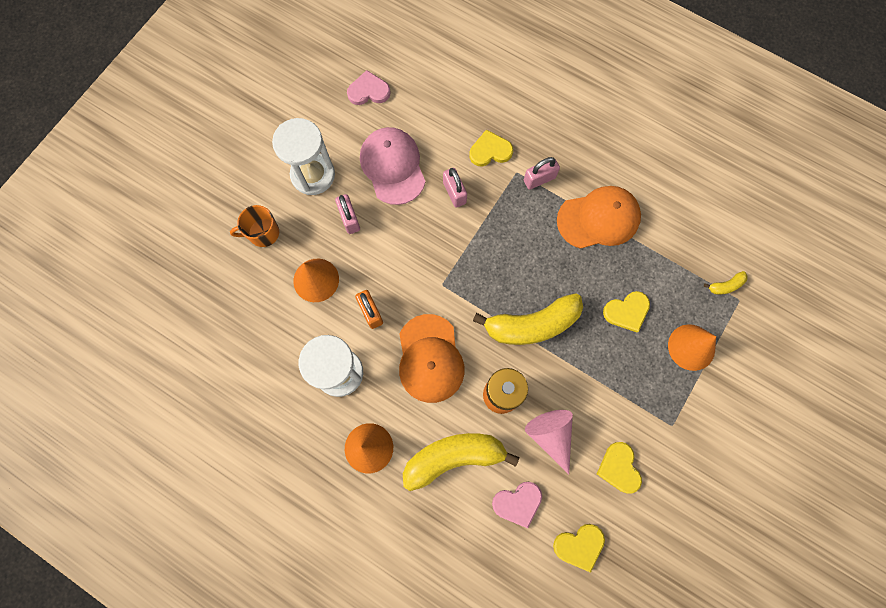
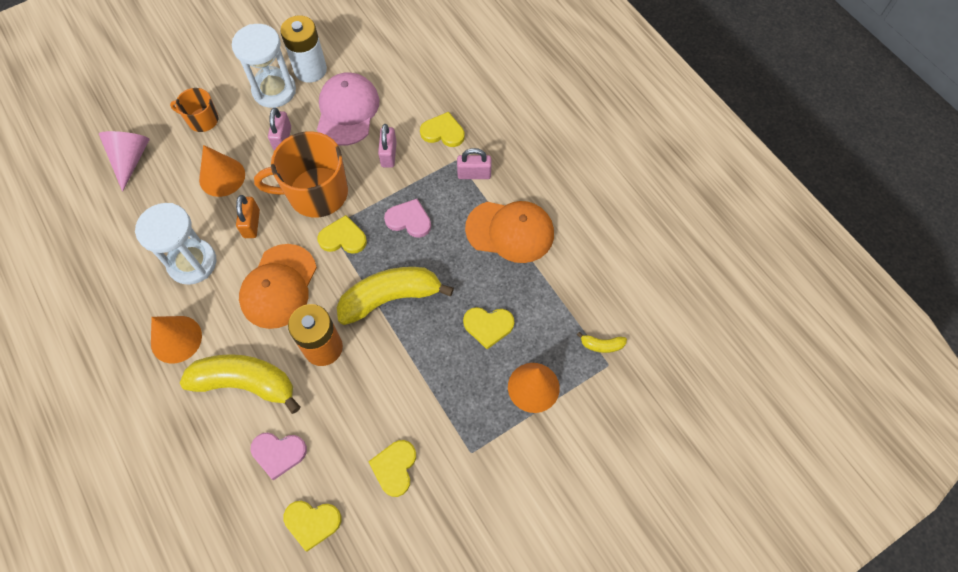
camera: 25 degrees right, 10 degrees down
(334, 140) = (310, 70): none -> white battery
(368, 91) = (365, 42): pink heart -> pink heart (409, 220)
(411, 258) = (316, 193): none -> orange mug
(460, 289) = (343, 238): none -> yellow heart
(532, 325) = (390, 298): yellow banana -> yellow banana turned 150 degrees clockwise
(550, 436) = (347, 406): pink cone -> pink cone (130, 159)

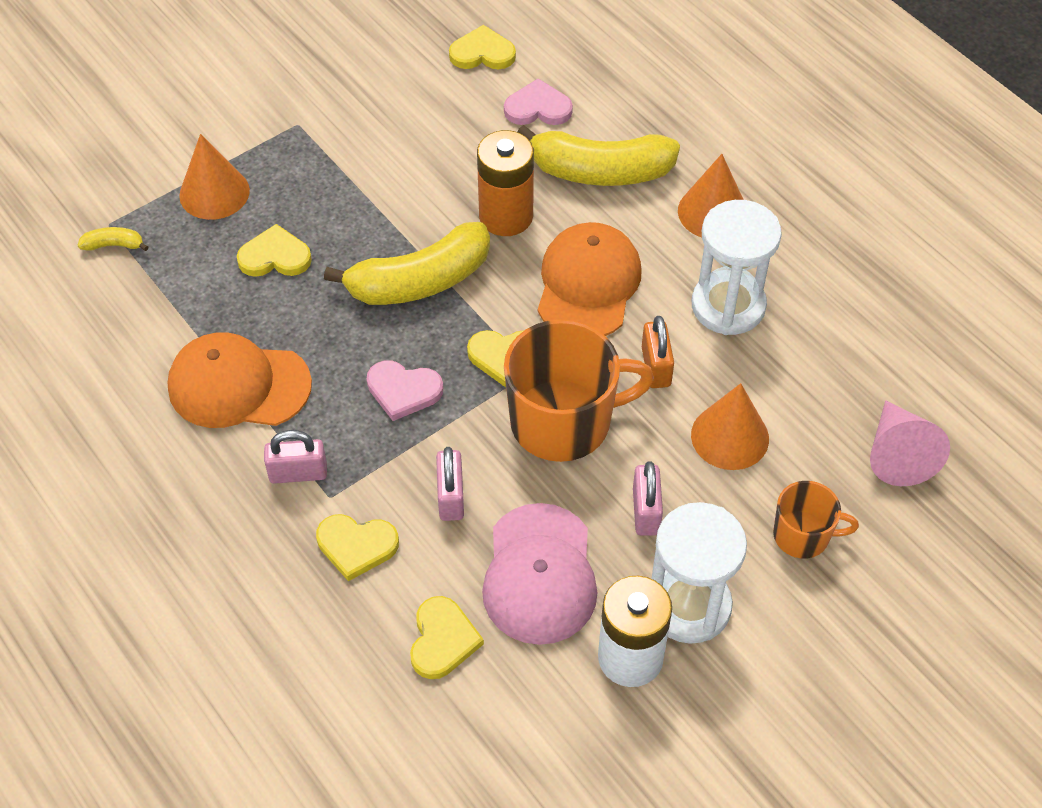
camera: 175 degrees right, 10 degrees down
(395, 468) = (391, 104): yellow heart -> yellow heart (442, 640)

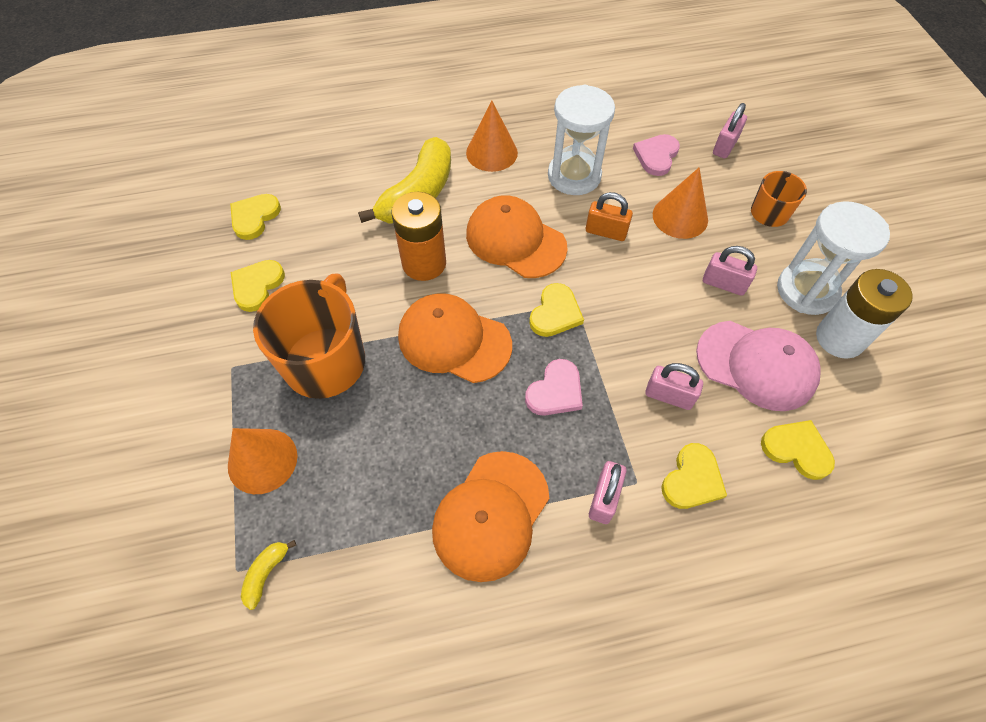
camera: 65 degrees left, 5 degrees up
(275, 256) = (366, 436): yellow heart -> yellow heart (257, 286)
(420, 281) = (454, 340): yellow banana -> orange cap
(538, 108) = (334, 206): pink heart -> pink heart (656, 156)
(563, 421) = (629, 300): orange mug -> orange mug (326, 361)
(898, 454) = (725, 146): pink cone -> pink padlock

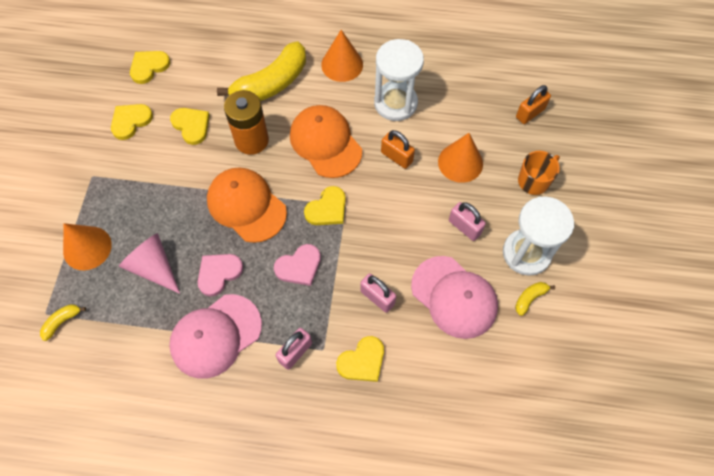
camera: 20 degrees right, 5 degrees up
(326, 361) = (154, 192): orange mug -> none
(366, 455) = (154, 267): none -> pink cone
(491, 515) = (216, 336): orange cap -> pink cap
(656, 156) = (469, 105): pink heart -> pink heart (218, 273)
(725, 146) = (530, 113): pink padlock -> orange padlock
(797, 449) = (448, 367): yellow heart -> yellow heart (191, 126)
(839, 338) = (529, 298): white battery -> yellow banana

